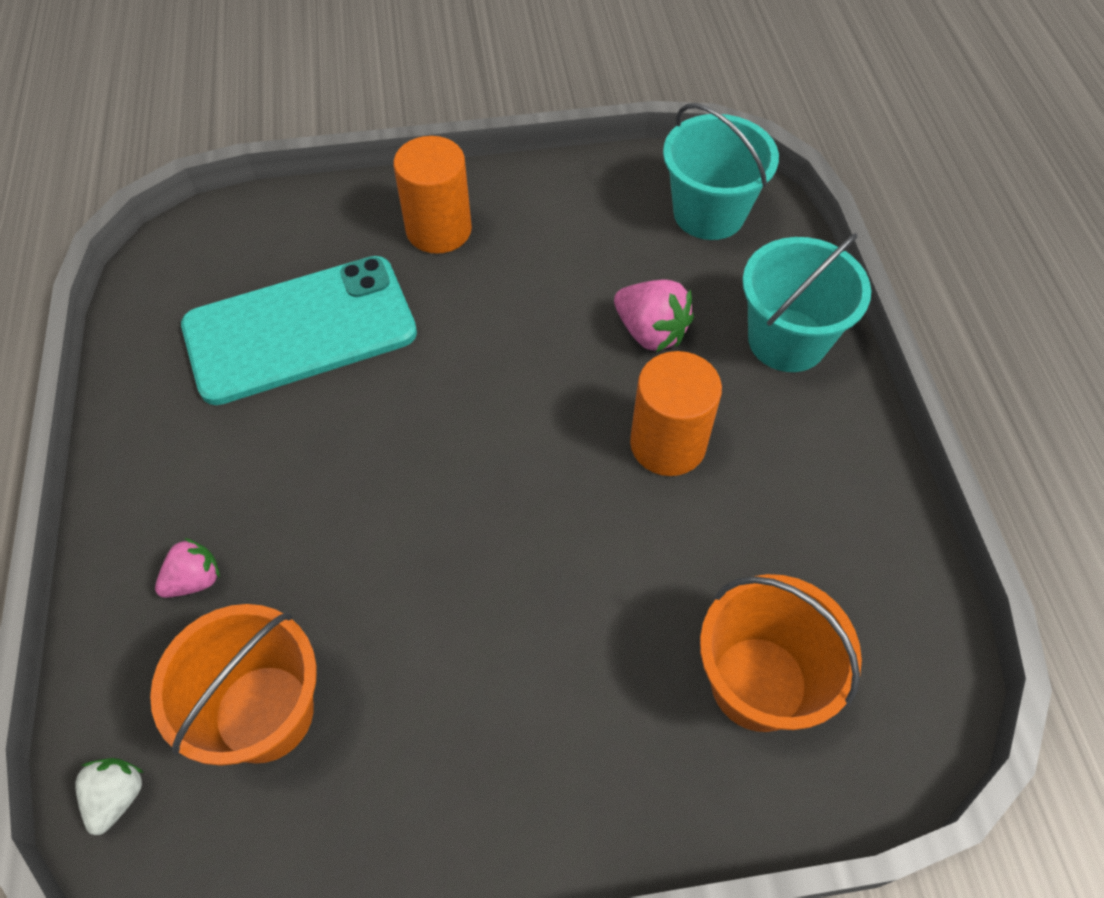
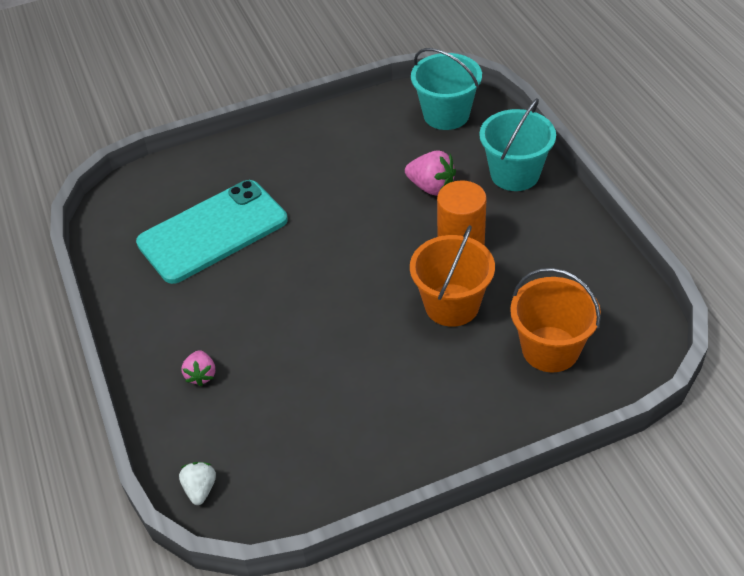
camera: 10 degrees left, 10 degrees down
(195, 580) = (201, 375): pink strawberry -> pink strawberry turned 135 degrees clockwise
(264, 713) = (270, 429): orange bucket -> orange bucket (452, 305)
(439, 230) = (280, 158): orange cylinder -> none

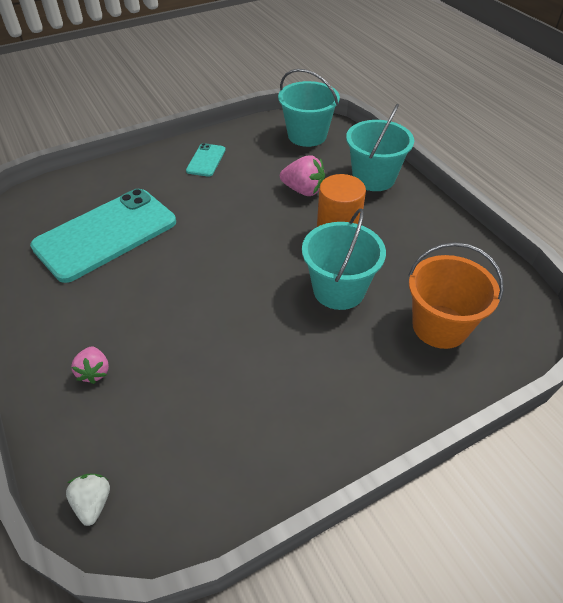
camera: 10 degrees left, 0 degrees up
(325, 144) = (206, 160): none -> turquoise phone
(452, 305) = (339, 290): orange bucket -> turquoise bucket

